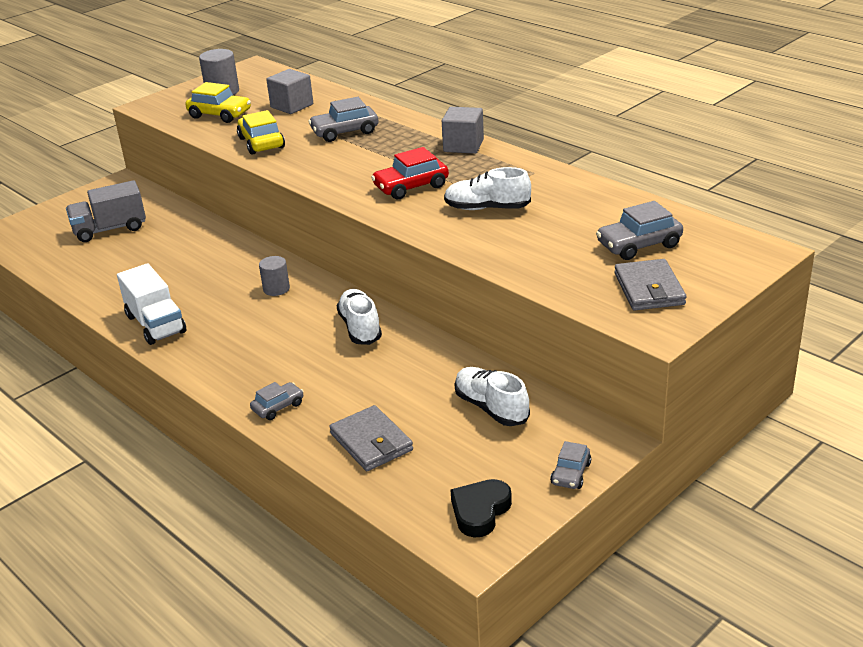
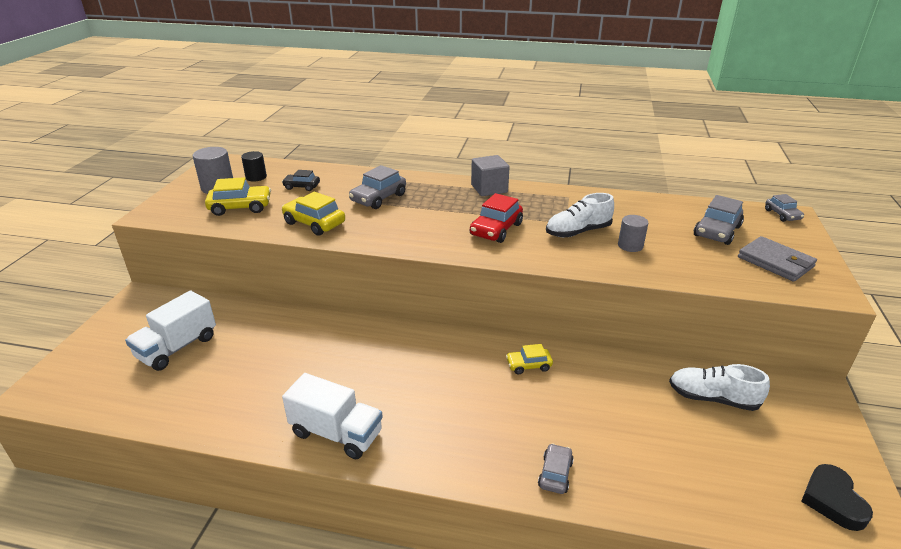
camera: 35 degrees left, 0 degrees up
(110, 229) = (177, 347): grey truck -> white truck
(264, 88) = (256, 177): none -> black cylinder
(276, 289) = (414, 354): grey cylinder -> grey cylinder (630, 245)
(292, 106) = (302, 186): grey cube -> black car
(360, 328) = (528, 365): white shoe -> yellow car
(371, 442) = (673, 473): grey wallet -> none
(570, 473) = (836, 432): grey car -> grey car (782, 215)

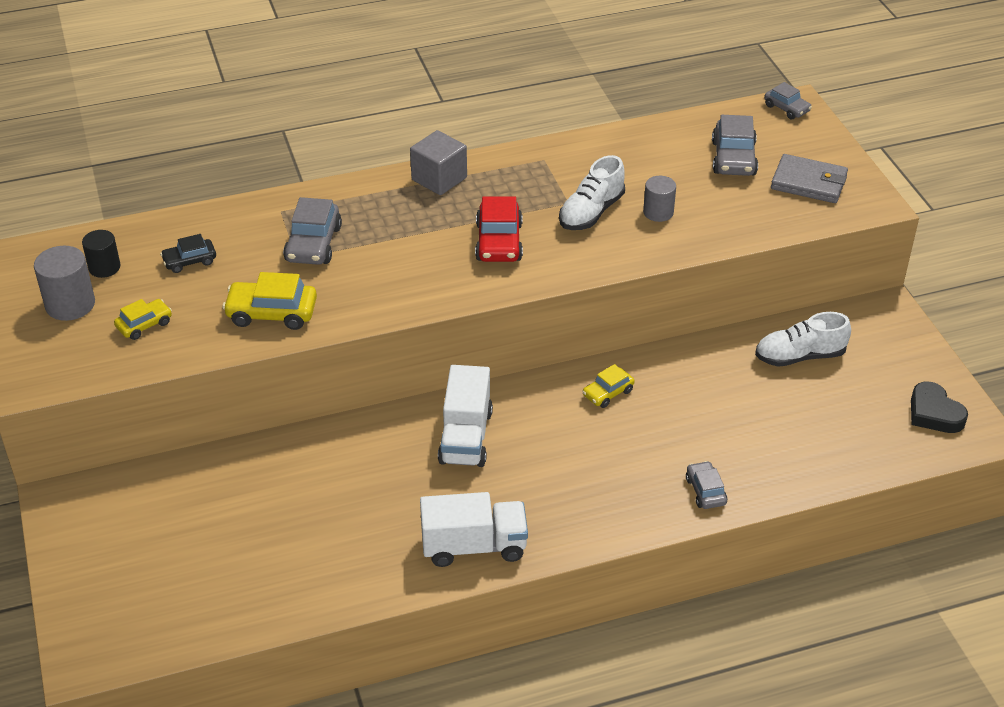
camera: 30 degrees left, 10 degrees up
(177, 347) = (194, 538): white truck -> white truck (465, 437)
(240, 207) = (144, 325): yellow car -> yellow car, size x0.61

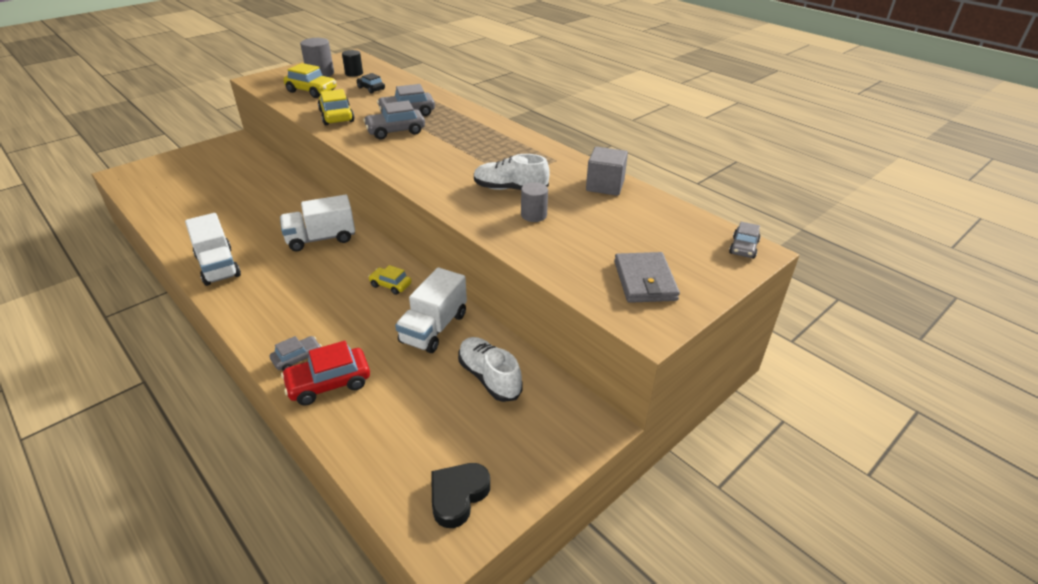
camera: 65 degrees right, 5 degrees down
(144, 325) = (311, 91): yellow car -> yellow car, size x1.64
(439, 179) = (501, 132): grey cube -> grey cube (605, 186)
(498, 242) = (449, 164): red car -> red car (329, 383)
(705, 376) = (434, 328): none -> white truck
(733, 158) = (639, 235): grey car -> grey car (395, 131)

